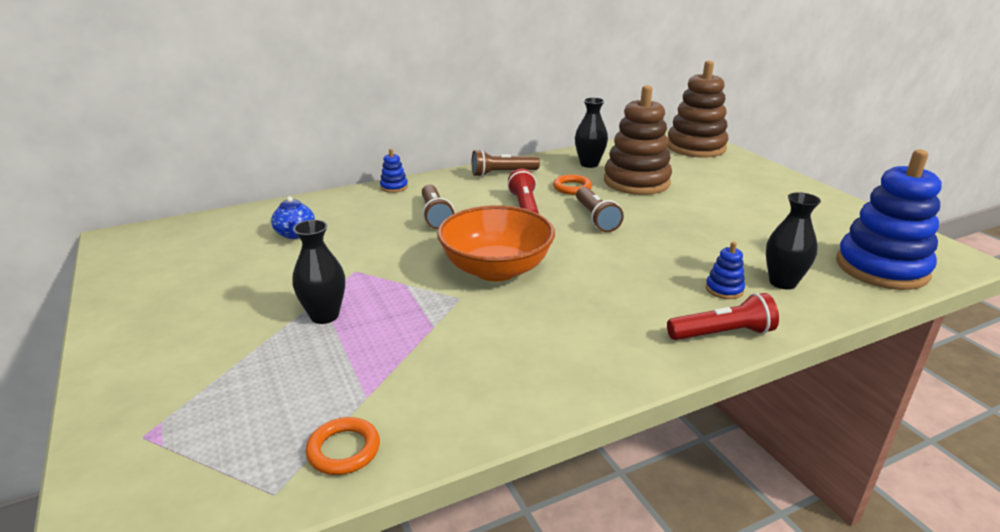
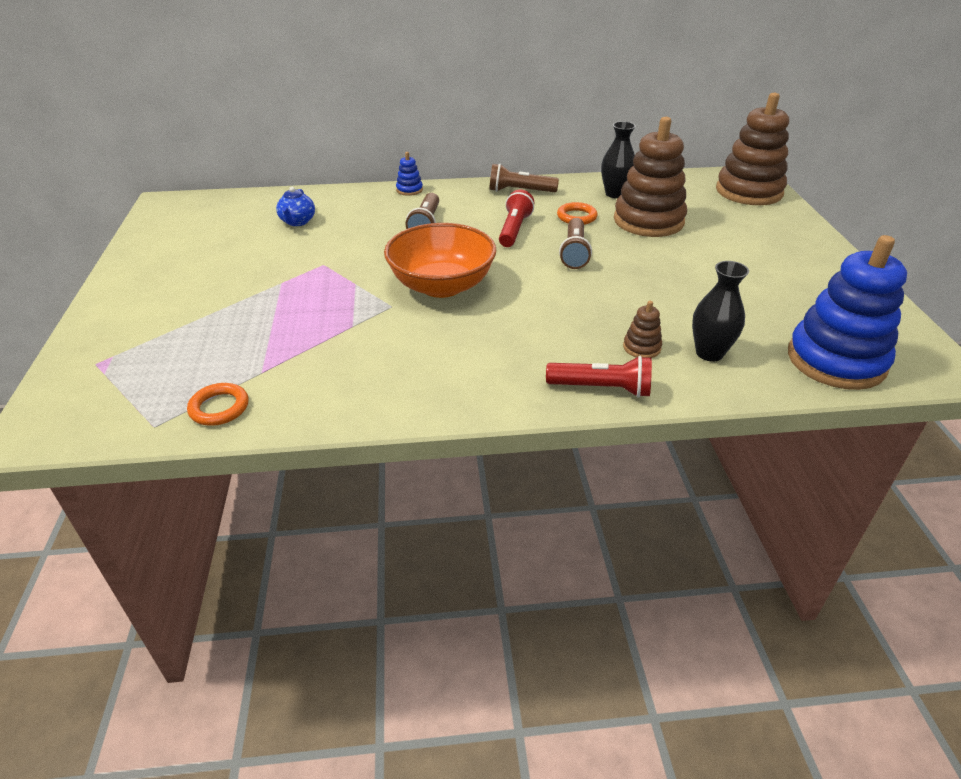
camera: 20 degrees right, 10 degrees up
(324, 316) = (274, 299): black vase -> none
(724, 289) = (641, 347): blue stacking toy -> brown stacking toy

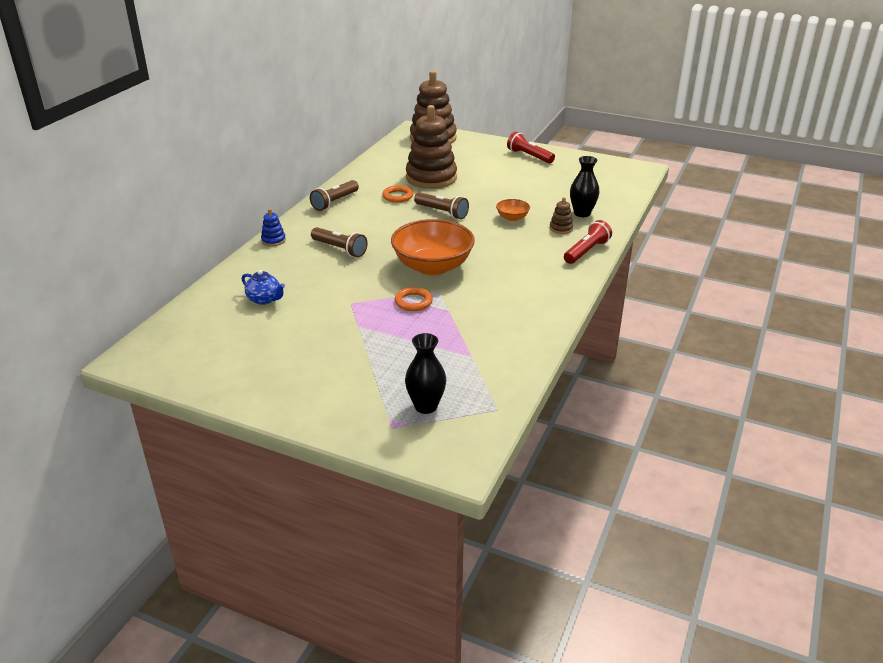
camera: 60 degrees left, 5 degrees down
(219, 408) = (498, 379): orange ring -> orange ring (413, 302)
(514, 230) = (388, 221): red flashlight -> red flashlight (529, 156)
(615, 194) = (383, 174): black vase -> black vase (426, 406)
(622, 302) = (512, 218): none -> orange bowl
(836, 360) = (615, 187): blue stacking toy -> none

